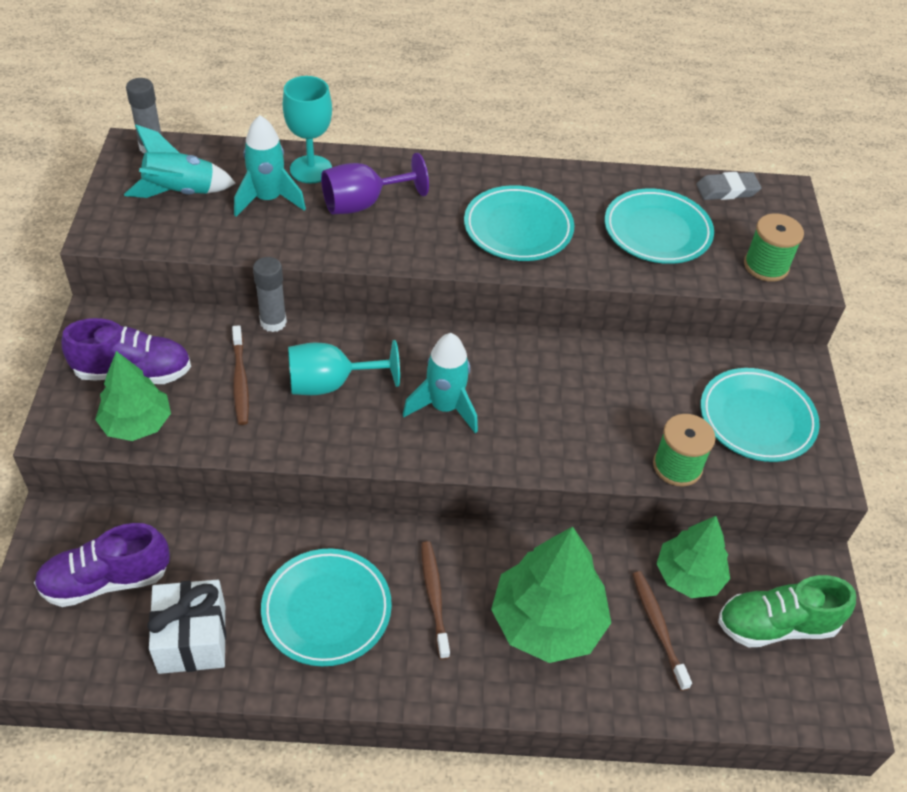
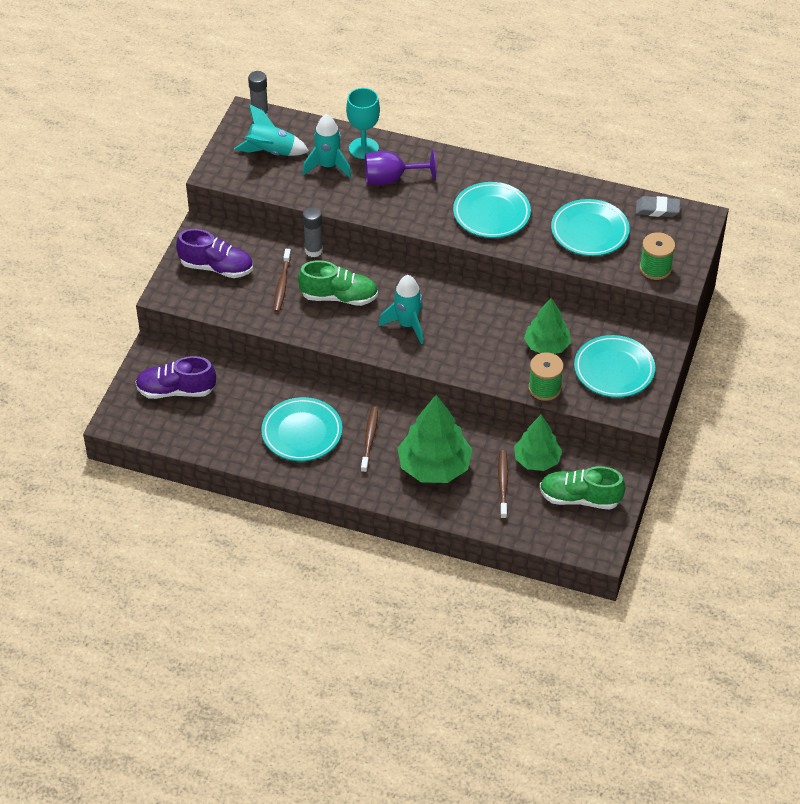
camera: 20 degrees right, 0 degrees up
(136, 424) = (212, 300): green tree -> green tree (546, 345)
(192, 639) = (219, 431): white gift -> none
(331, 384) = (339, 297): turquoise goblet -> green shoe

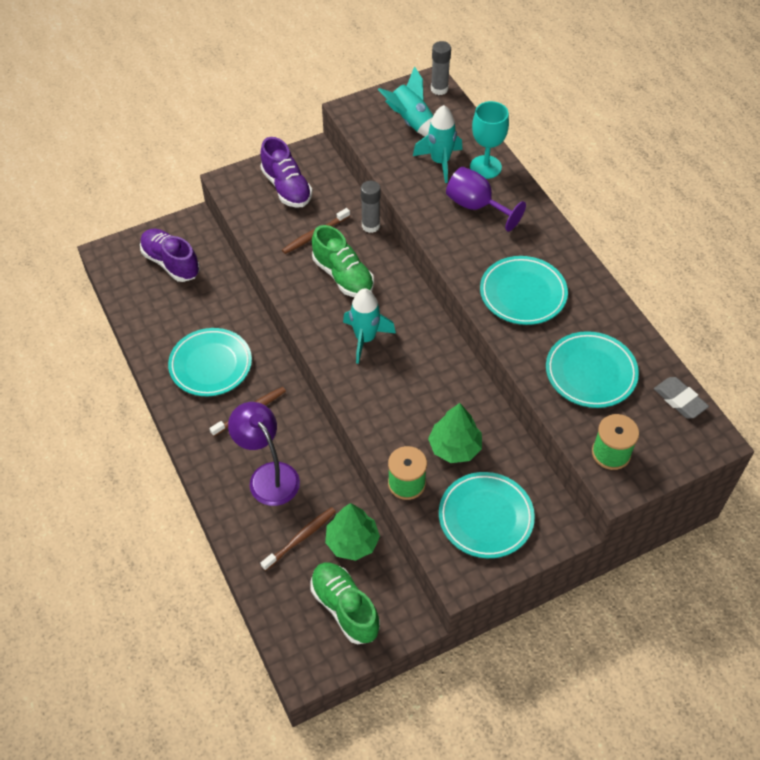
camera: 45 degrees right, 5 degrees up
(434, 466) = (268, 475): green tree -> purple lamp

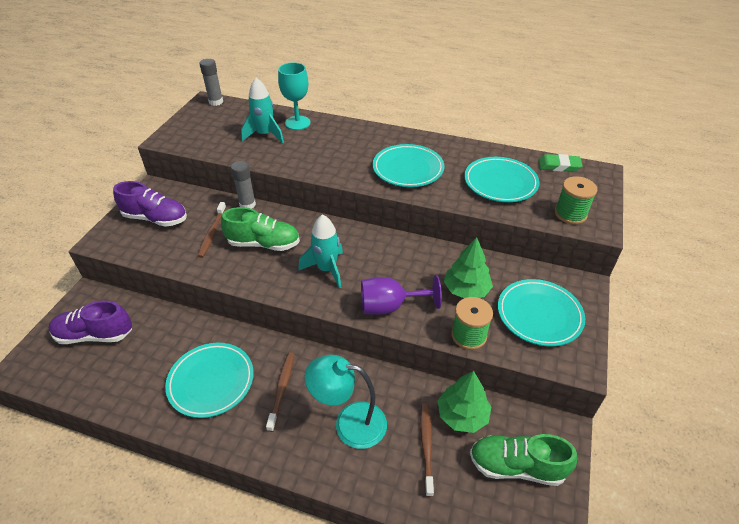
camera: 45 degrees left, 10 degrees down
(268, 475) = (349, 423): purple lamp -> turquoise lamp
(411, 122) = (218, 125): turquoise rocket -> none
(476, 206) = (319, 144): purple goblet -> purple goblet (390, 306)
(679, 400) = (559, 166): grey eraser -> green eraser

